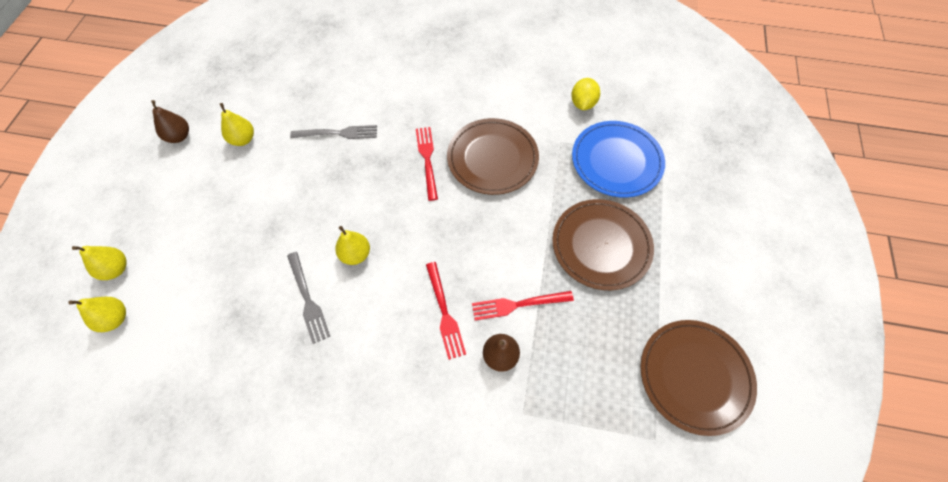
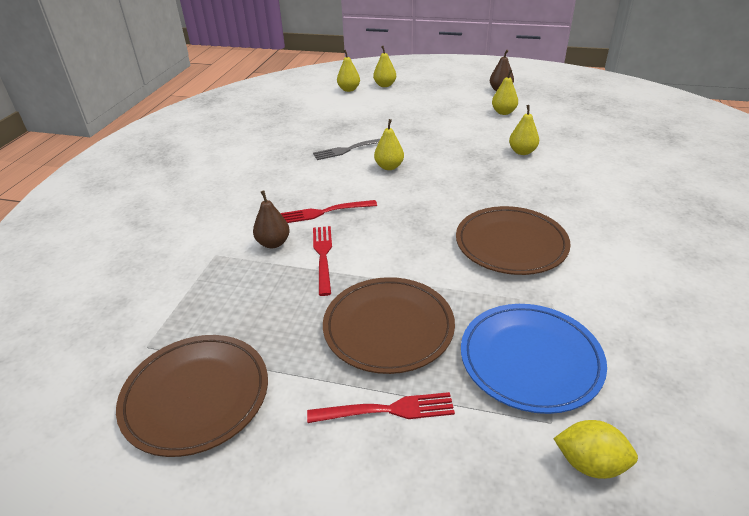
camera: 95 degrees right, 25 degrees down
(338, 133) = (522, 152): grey fork -> yellow pear
(427, 159) = (500, 200): red fork -> red fork (387, 410)
(582, 103) = (635, 332): yellow lemon -> yellow lemon (590, 463)

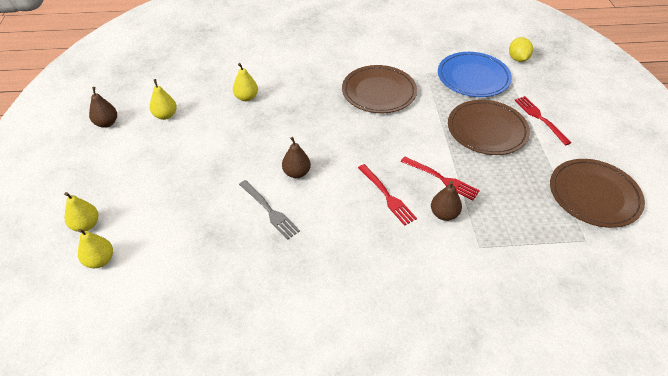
camera: 110 degrees left, 10 degrees up
(323, 256) = (442, 179): red fork -> red fork turned 120 degrees counterclockwise
(389, 167) = (296, 173): yellow pear -> brown pear

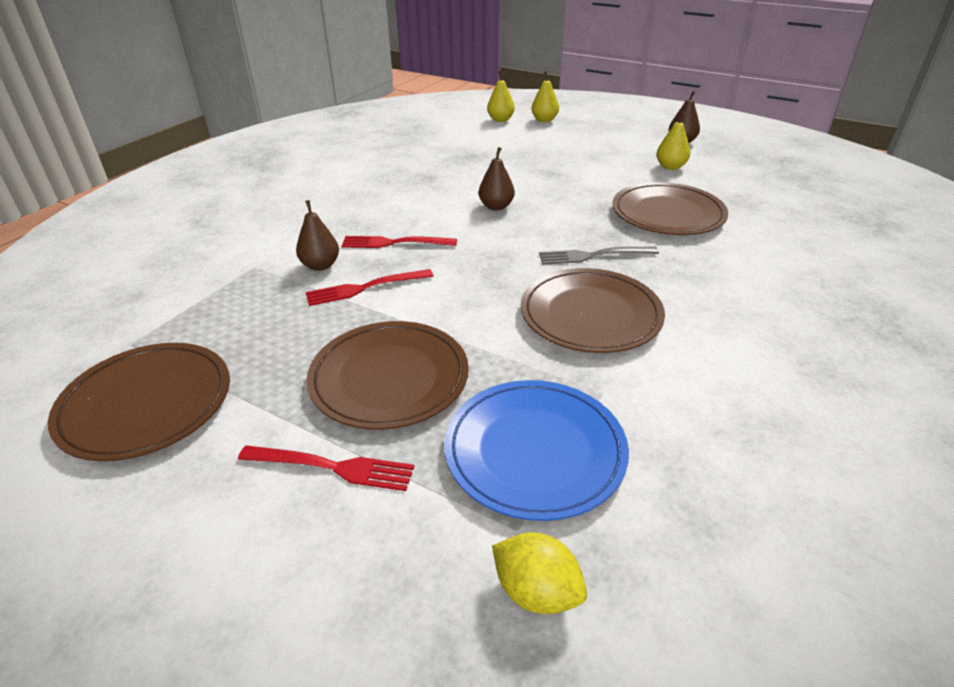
camera: 125 degrees right, 10 degrees down
(246, 97) = (667, 214): yellow pear -> brown plate
(270, 211) = (463, 182): grey fork -> grey fork (593, 256)

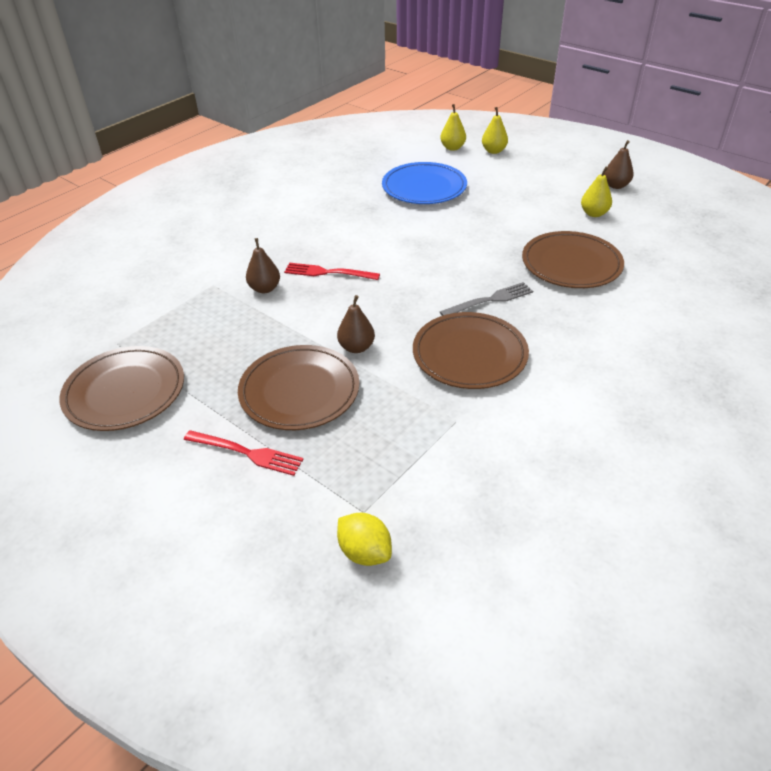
camera: 10 degrees right, 5 degrees up
(364, 288) = (295, 312): red fork -> none
(496, 207) = (422, 244): brown pear -> brown pear (356, 347)
(535, 451) = (392, 458): blue plate -> blue plate (424, 187)
(593, 256) = (490, 300): grey fork -> grey fork turned 150 degrees clockwise

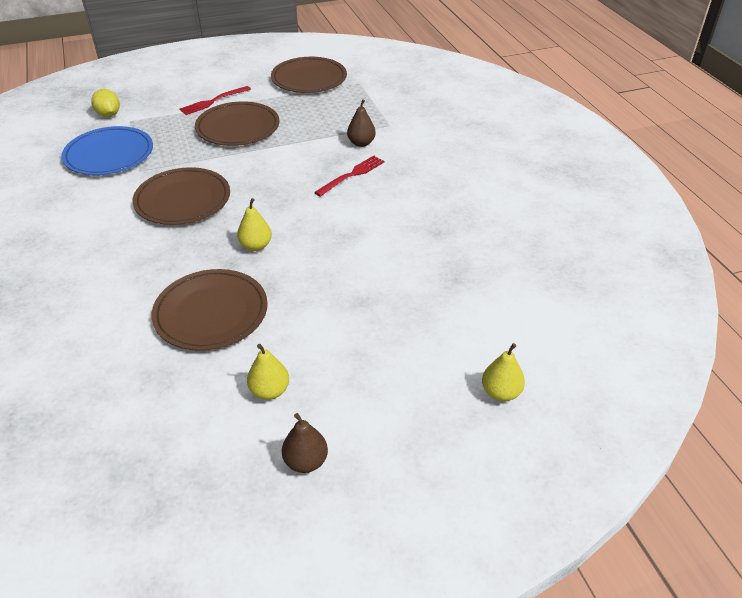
camera: 120 degrees right, 0 degrees up
(356, 347) = (250, 159): brown pear -> none
(365, 552) = (109, 114): yellow lemon -> yellow lemon turned 75 degrees clockwise
(424, 187) = (449, 284): blue plate -> blue plate (109, 155)
(452, 148) = (538, 356): yellow pear -> yellow pear (256, 246)
(490, 300) = (224, 238): grey fork -> none

